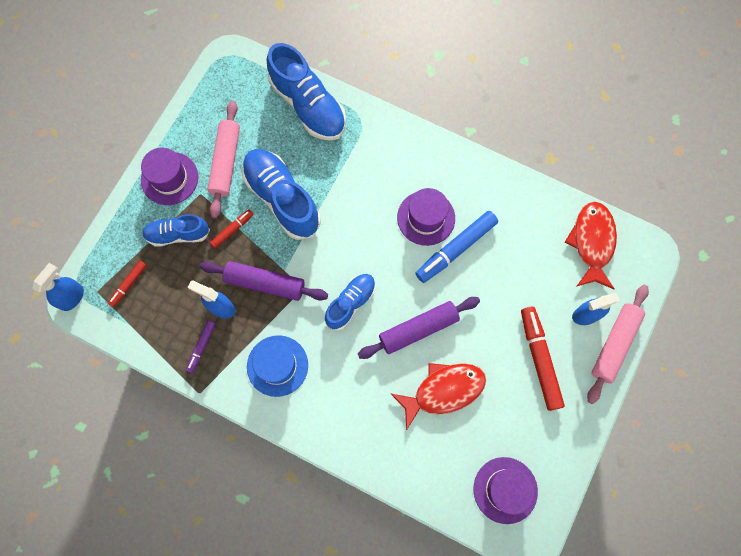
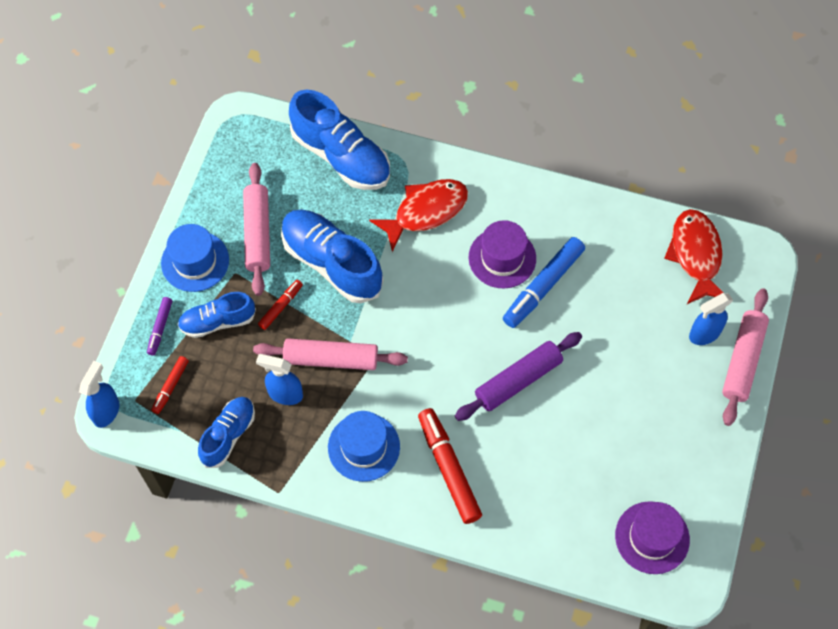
camera: 10 degrees left, 10 degrees down
(169, 178) = (195, 261): purple hat -> blue hat
(201, 347) = (271, 441): purple marker -> purple marker (160, 328)
(265, 283) = (331, 359): purple rolling pin -> pink rolling pin
(350, 303) = (434, 365): blue shoe -> blue shoe (228, 435)
(443, 391) = (560, 442): red fish -> red fish (426, 212)
(539, 359) = (661, 390): red marker -> red marker (448, 469)

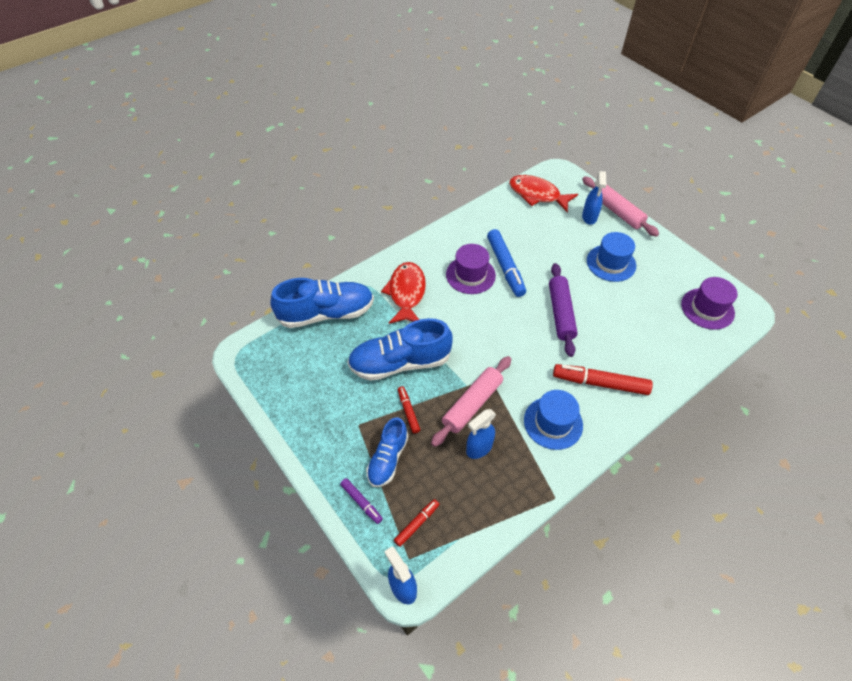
camera: 55 degrees left, 10 degrees down
(171, 387) = (417, 524): red marker -> red marker turned 105 degrees counterclockwise
(195, 261) = (327, 445): blue hat -> blue hat (611, 263)
(228, 435) = (486, 505): blue shoe -> none
(257, 233) = (339, 393): pink rolling pin -> none

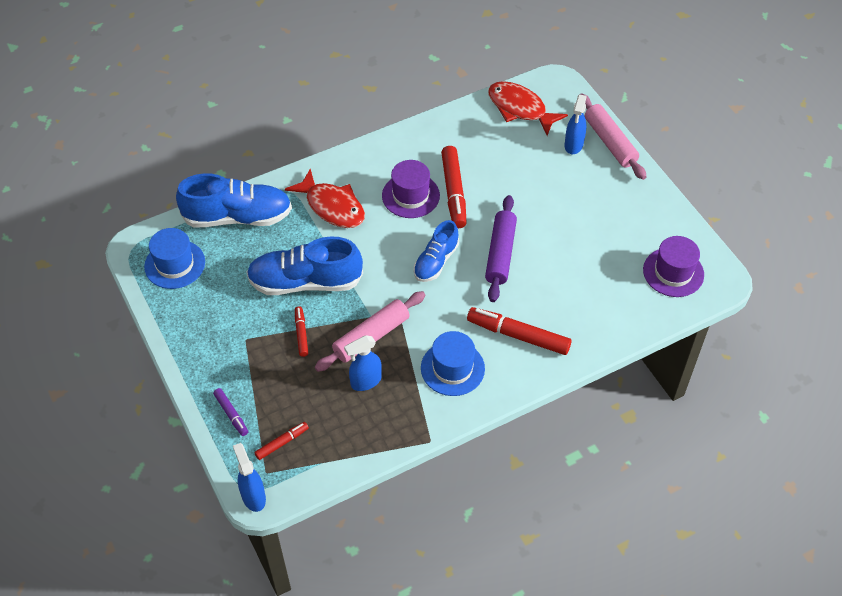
camera: 10 degrees right, 0 degrees up
(388, 459) = (268, 377): blue shoe -> blue shoe (436, 261)
(406, 293) = (332, 206): red fish -> red fish turned 120 degrees clockwise
(505, 267) = (454, 192): blue marker -> red marker
(611, 263) = (579, 204): blue hat -> blue hat (175, 264)

